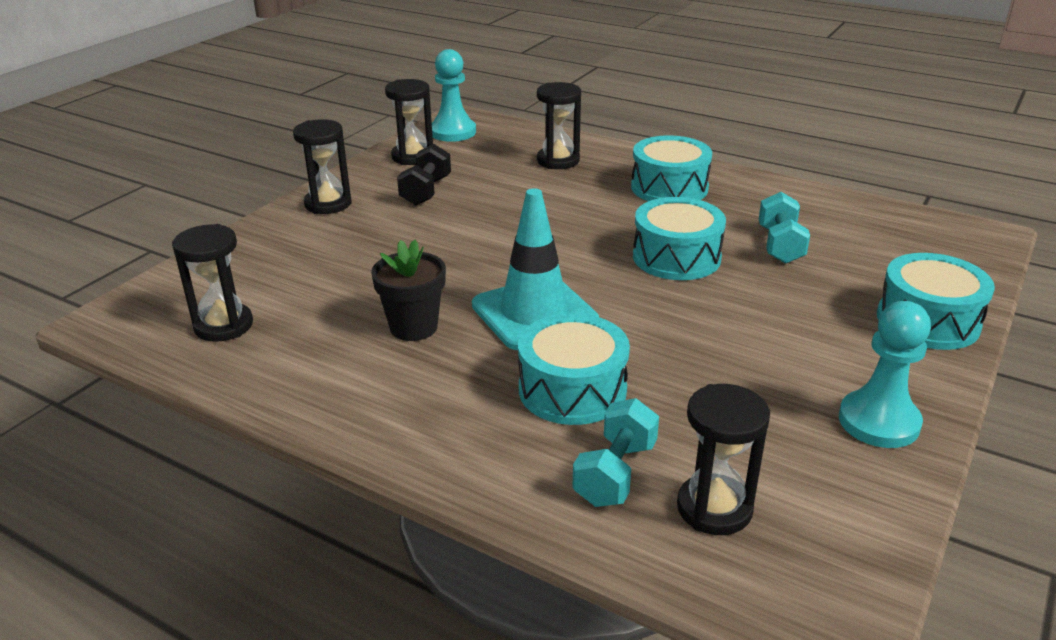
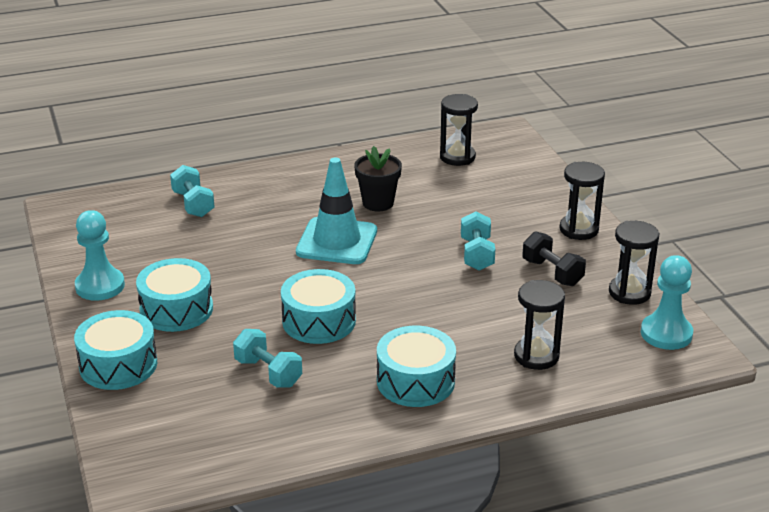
camera: 130 degrees right, 0 degrees up
(444, 232) = (477, 254): none -> turquoise dumbbell
(572, 389) = (258, 221): turquoise drum -> turquoise drum (176, 309)
(714, 508) = (139, 215): black hourglass -> none

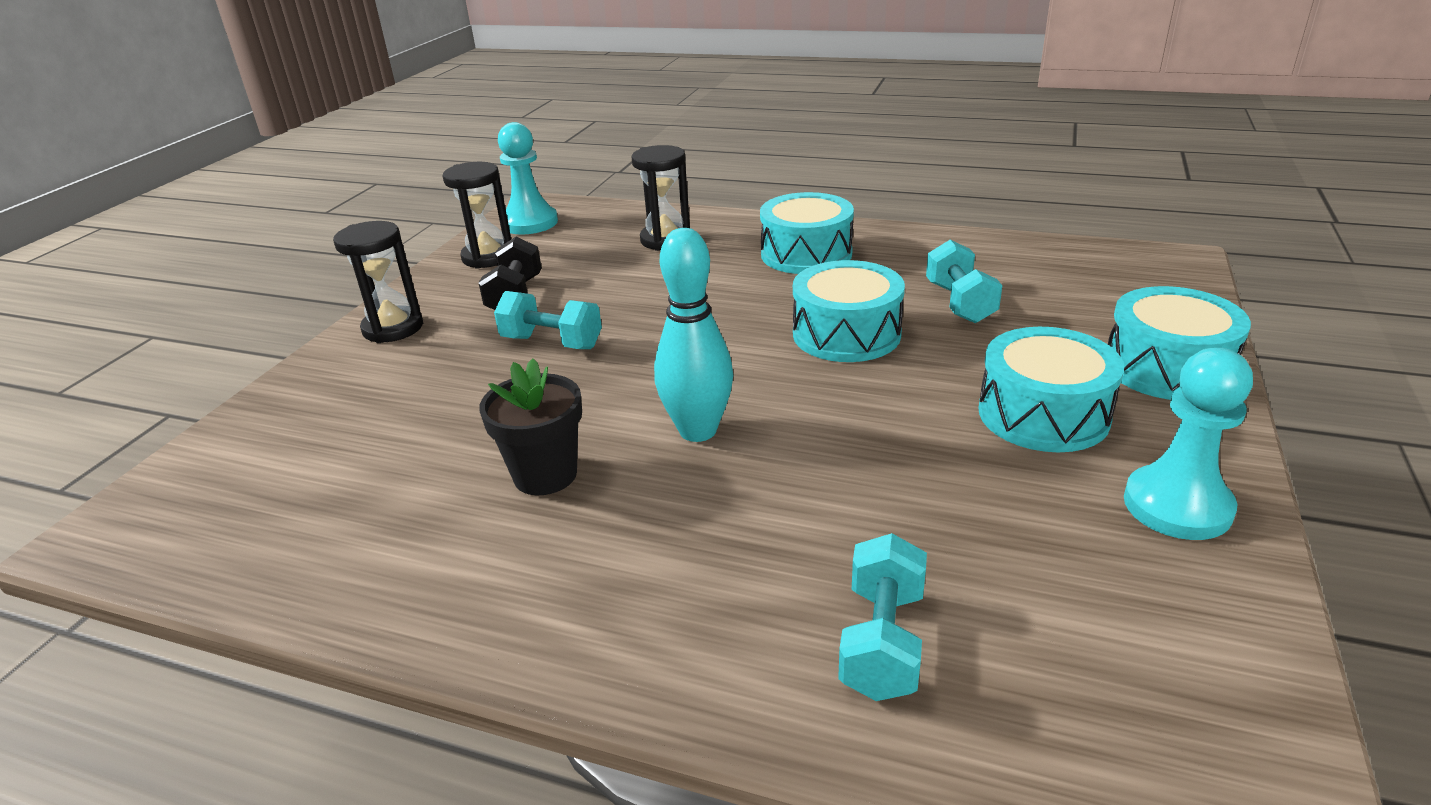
camera: 140 degrees left, 0 degrees up
(337, 241) = (698, 431): turquoise traffic cone -> turquoise bowling pin
(457, 157) = (278, 515): black hourglass -> none
(477, 254) = (552, 342): turquoise dumbbell -> turquoise dumbbell turned 75 degrees clockwise

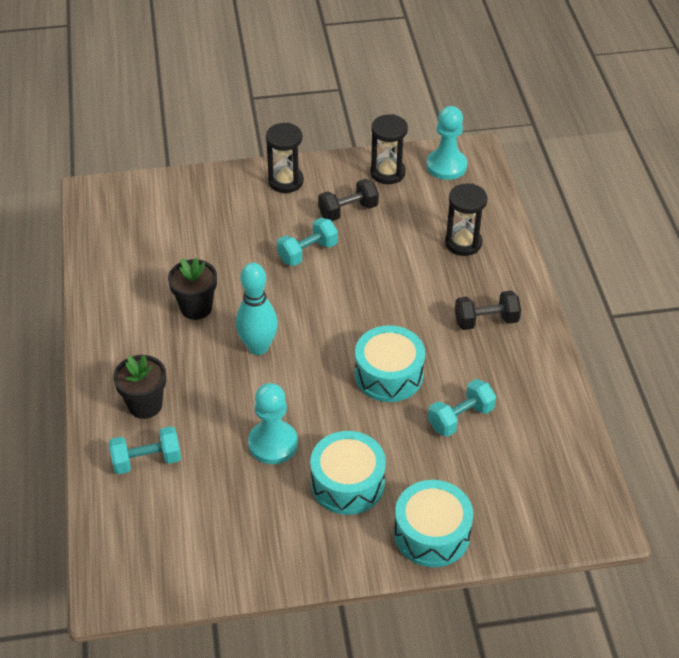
camera: 60 degrees right, 15 degrees up
(552, 342) = (307, 252): turquoise dumbbell -> turquoise dumbbell turned 60 degrees clockwise
(728, 604) = (145, 405): none -> black flower pot
(806, 254) = (486, 321): turquoise drum -> black dumbbell
(1177, 506) = (290, 550): turquoise pawn -> turquoise pawn (273, 444)

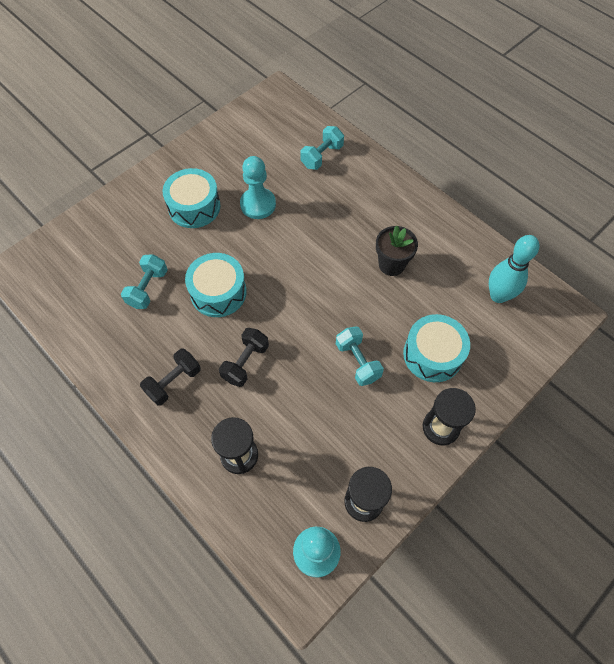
camera: 145 degrees right, 15 degrees up
(145, 405) = (355, 184): black flower pot -> none
(258, 347) = (323, 260): turquoise bowling pin -> turquoise bowling pin (498, 295)
(307, 252) = (357, 361): turquoise dumbbell -> turquoise dumbbell turned 45 degrees counterclockwise
(348, 211) = (361, 428): black dumbbell -> black dumbbell (245, 362)
(432, 533) = (124, 206): turquoise drum -> turquoise drum (432, 354)

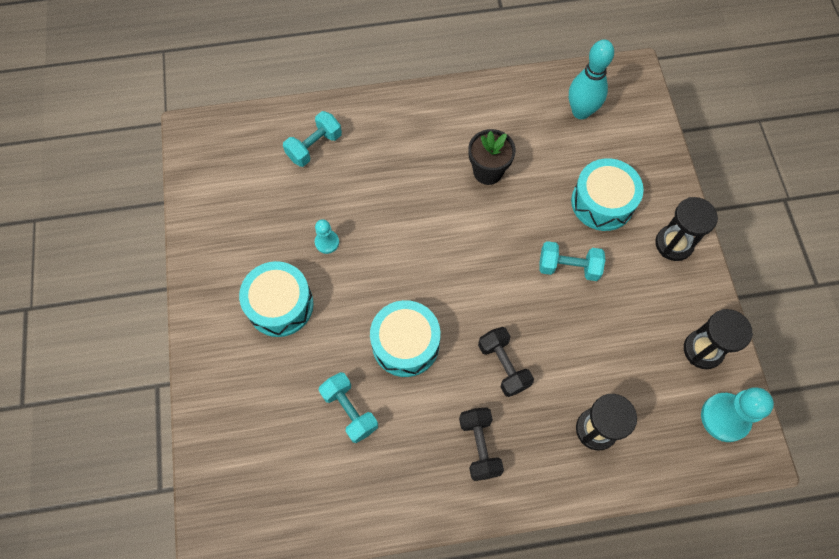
camera: 55 degrees left, 5 degrees up
(258, 204) = (327, 242): turquoise pawn -> turquoise pawn, size x0.55
(322, 156) = (314, 147): turquoise dumbbell -> turquoise dumbbell turned 60 degrees clockwise

